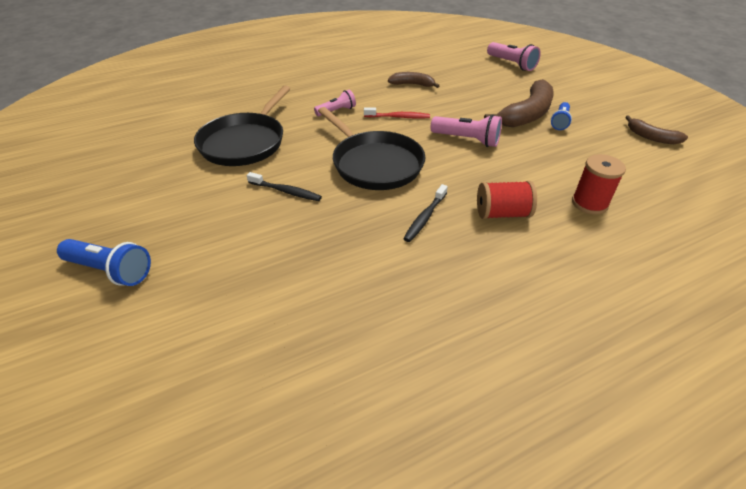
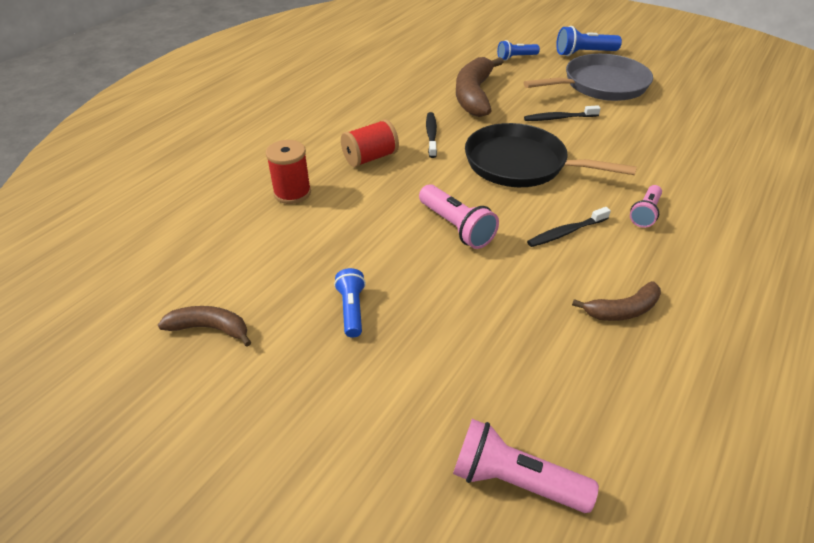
camera: 150 degrees right, 0 degrees up
(185, 213) = (601, 85): none -> grey pan
(197, 302) = (516, 57): none -> blue flashlight
(245, 142) = (663, 143): black pan -> none
(398, 117) = (566, 232): red toothbrush -> black toothbrush
(467, 140) = (456, 227): pink flashlight -> pink flashlight turned 120 degrees counterclockwise
(527, 114) = (406, 308): brown banana -> brown banana (474, 95)

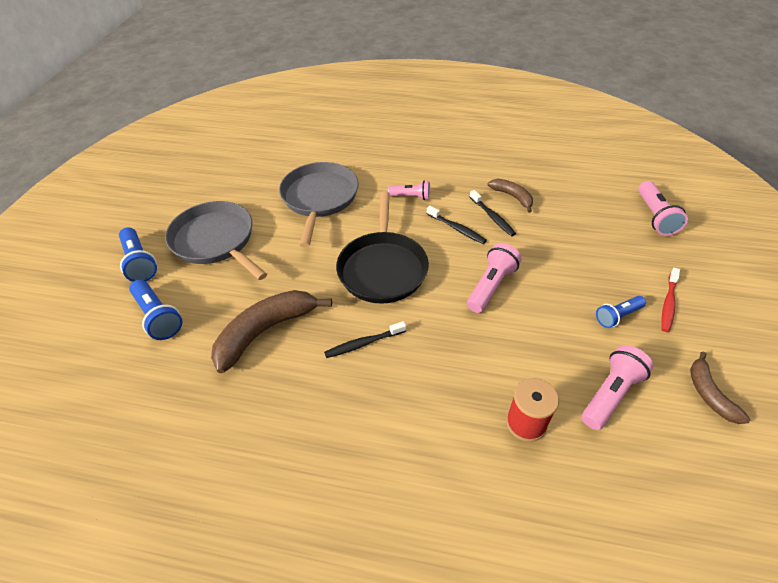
camera: 110 degrees left, 5 degrees up
(273, 254) = (610, 394): none -> pink flashlight
(336, 372) = (668, 303): none -> red toothbrush
(370, 158) = (430, 380): red spool -> none
(474, 95) = (265, 331): brown banana -> brown banana turned 150 degrees clockwise
(516, 57) = (158, 317): blue flashlight -> blue flashlight, size x1.51
(559, 118) = (292, 258): black toothbrush -> black toothbrush (492, 217)
(657, 147) = (319, 198): none -> grey pan

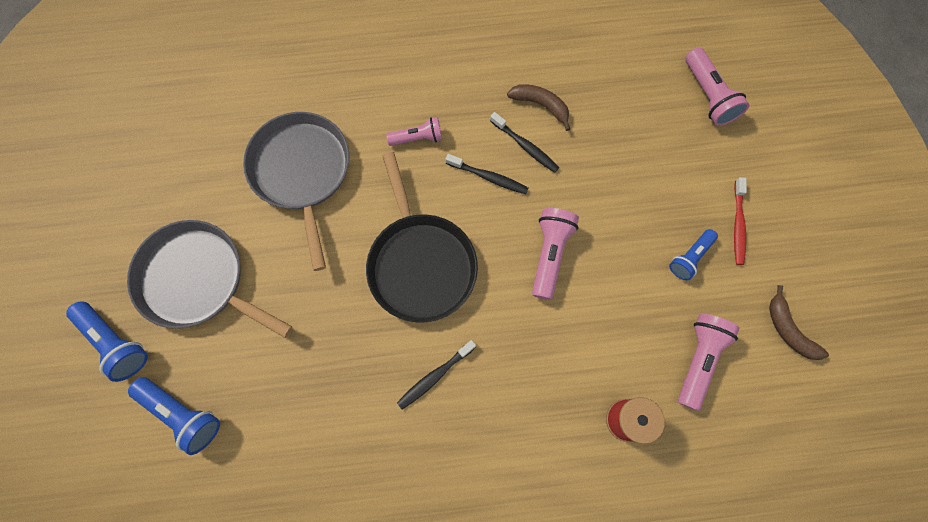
camera: 20 degrees left, 25 degrees up
(265, 331) = (319, 394): brown banana -> none

